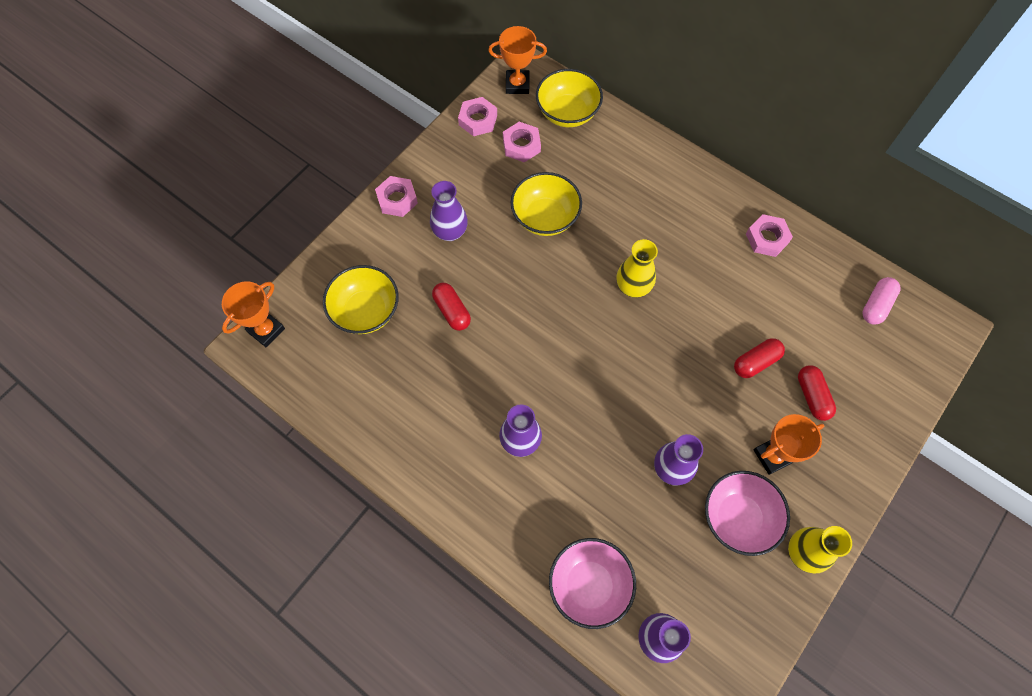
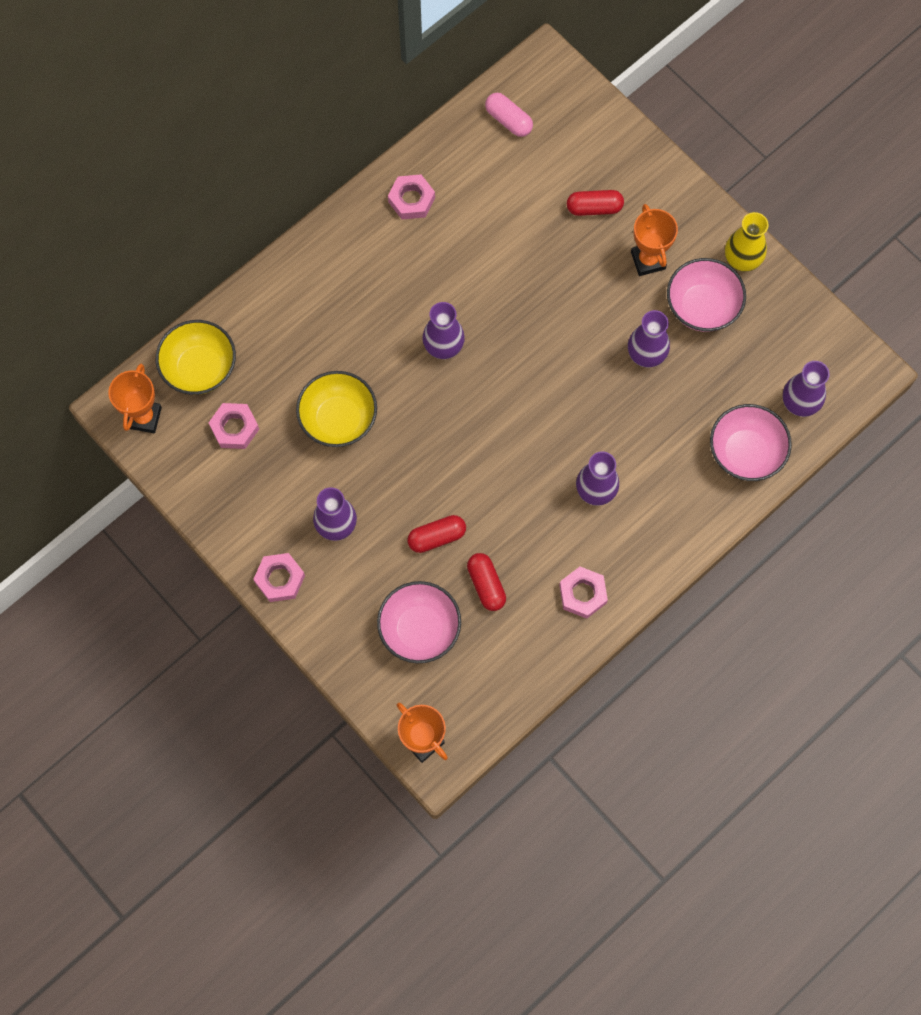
camera: 80 degrees left, 5 degrees up
(366, 311) = (419, 629): yellow bowl -> pink bowl
(478, 120) = (186, 471): pink nut -> pink nut (582, 594)
(633, 287) = (443, 346): yellow vase -> purple vase
(756, 362) = (550, 249): red capsule -> red capsule (486, 585)

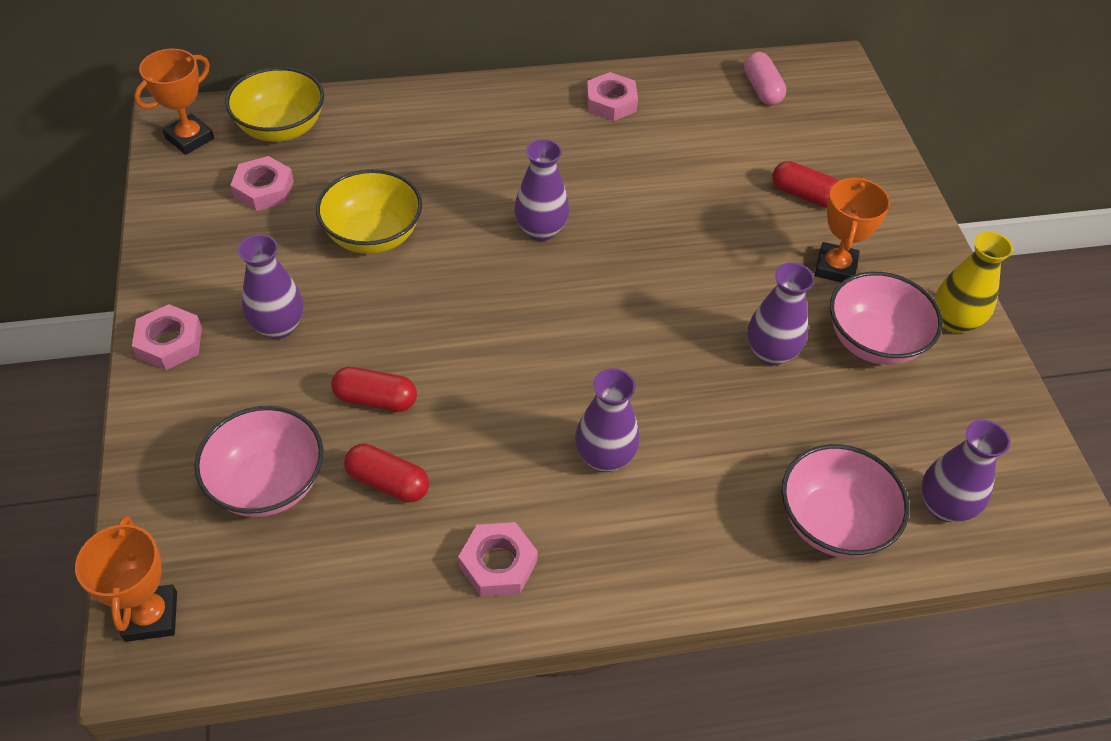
camera: 30 degrees right, 20 degrees down
(486, 585) = (388, 482): red capsule -> red capsule turned 75 degrees counterclockwise

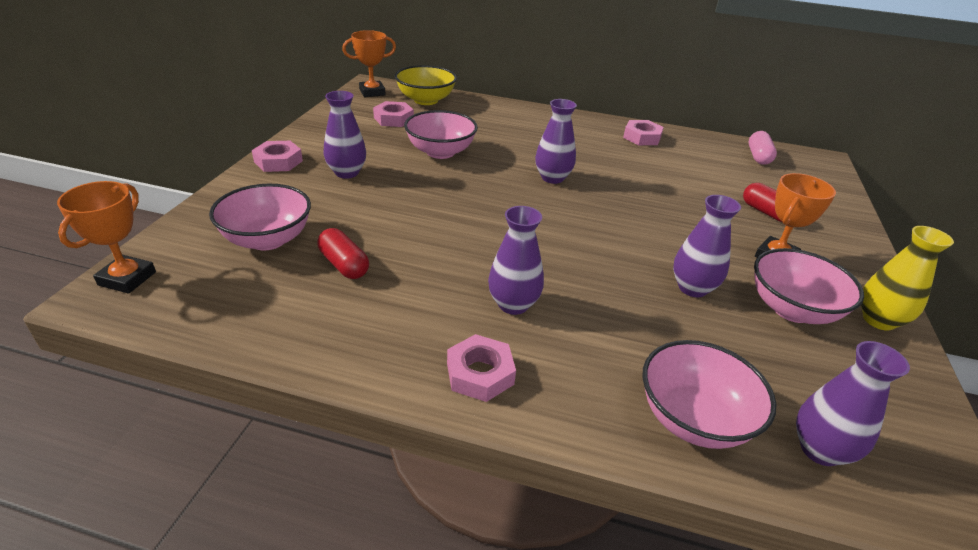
camera: 25 degrees right, 15 degrees down
(373, 235) = (440, 152): yellow bowl -> pink bowl
(375, 399) = (374, 222): red capsule -> none
(498, 564) = (380, 338): pink nut -> pink nut (480, 373)

